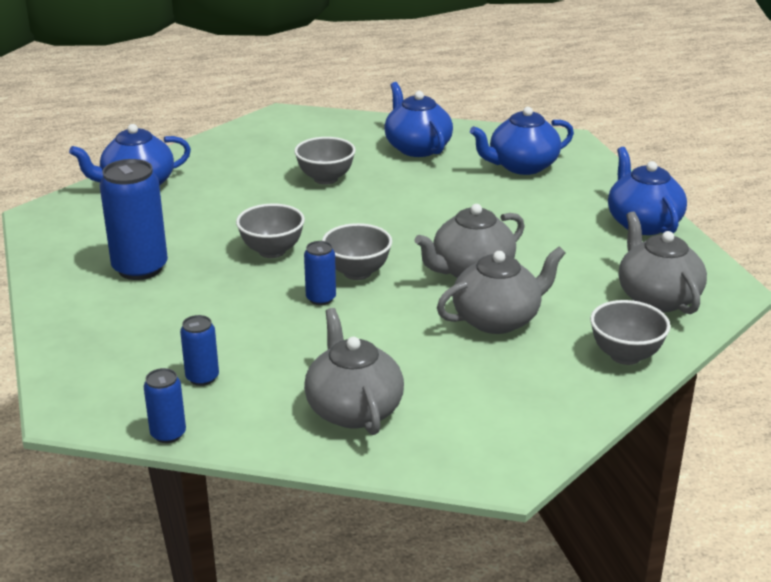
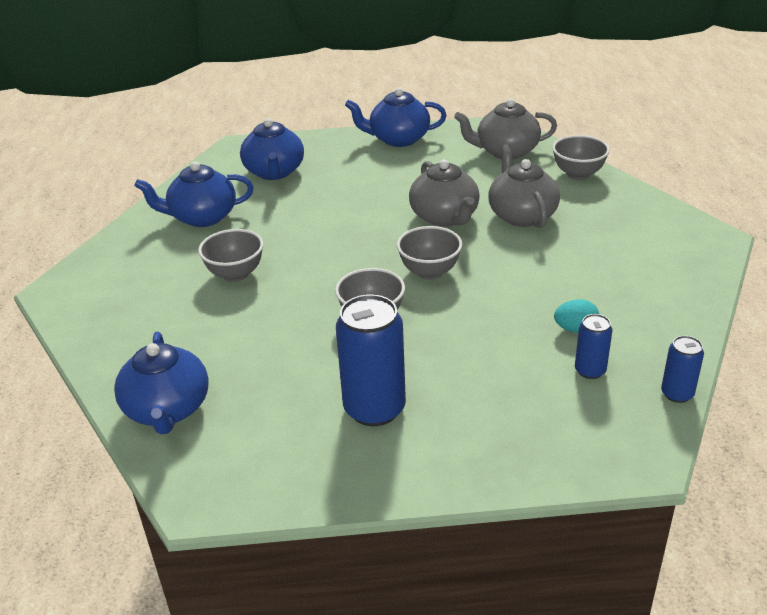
camera: 75 degrees left, 5 degrees up
(272, 366) = (575, 329): none -> turquoise egg
(321, 298) = (469, 295): blue can -> none
(353, 409) = (641, 292): grey teapot -> none

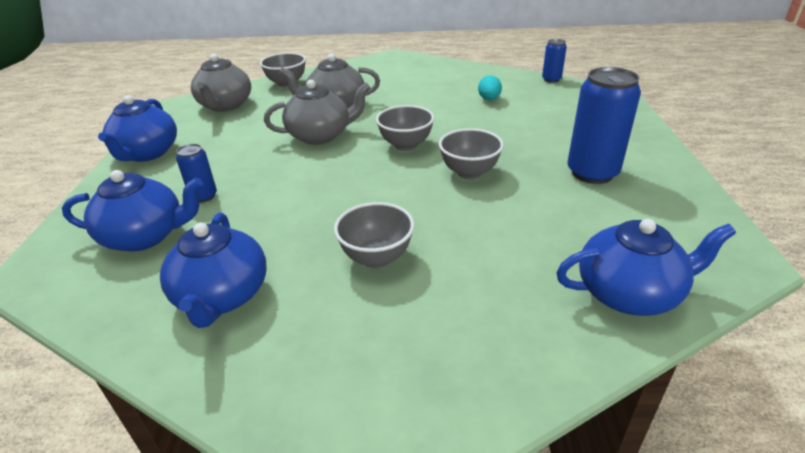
camera: 85 degrees left, 0 degrees up
(590, 370) = (533, 98): blue can -> blue can (204, 196)

